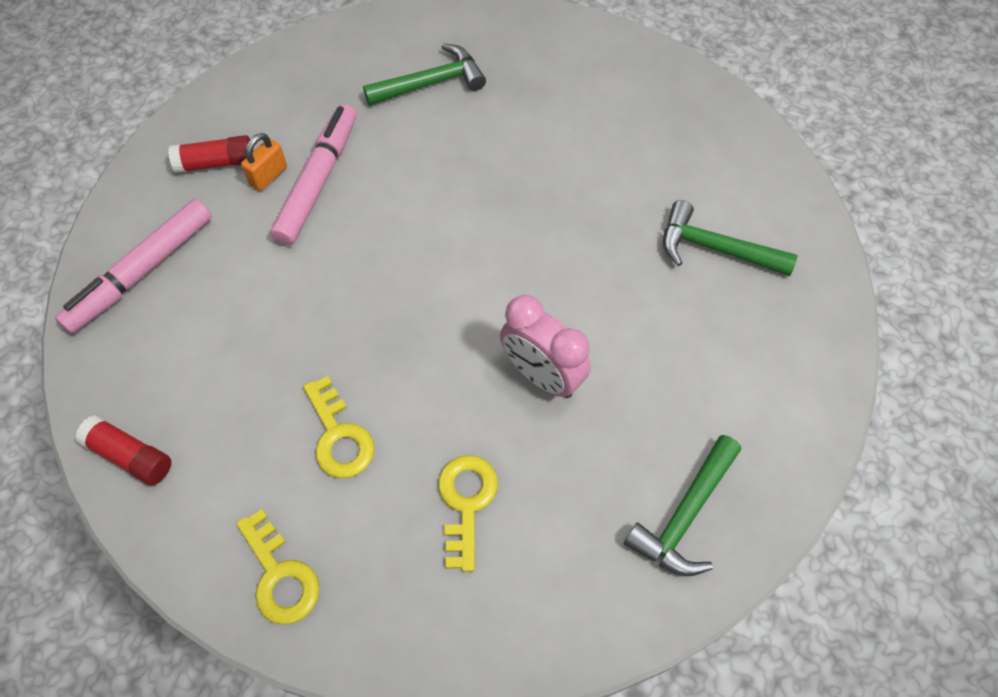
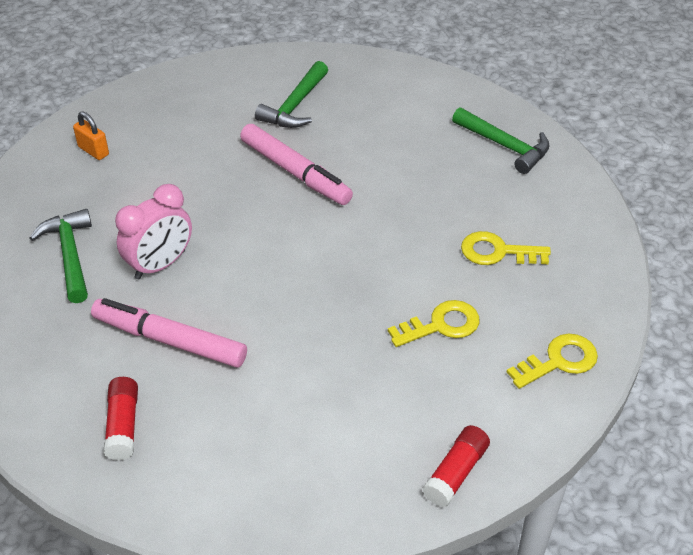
camera: 85 degrees left, 15 degrees down
(142, 272) = (252, 482): pink marker -> pink marker (295, 172)
(268, 176) = (153, 380): orange padlock -> orange padlock (93, 151)
(542, 375) = (395, 204): pink clock -> pink clock (160, 264)

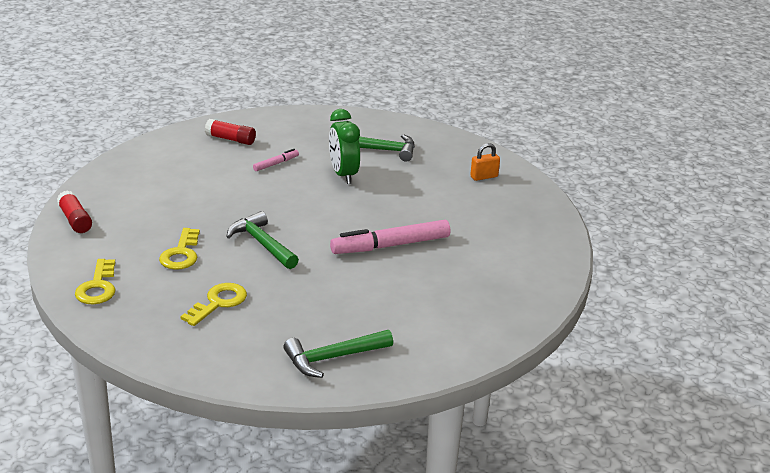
camera: 115 degrees right, 15 degrees down
(160, 264) = (343, 175): pink clock -> green clock
(170, 340) = (276, 164): pink marker -> pink marker, size x0.48
(295, 105) = (477, 270): green hammer -> green hammer (262, 244)

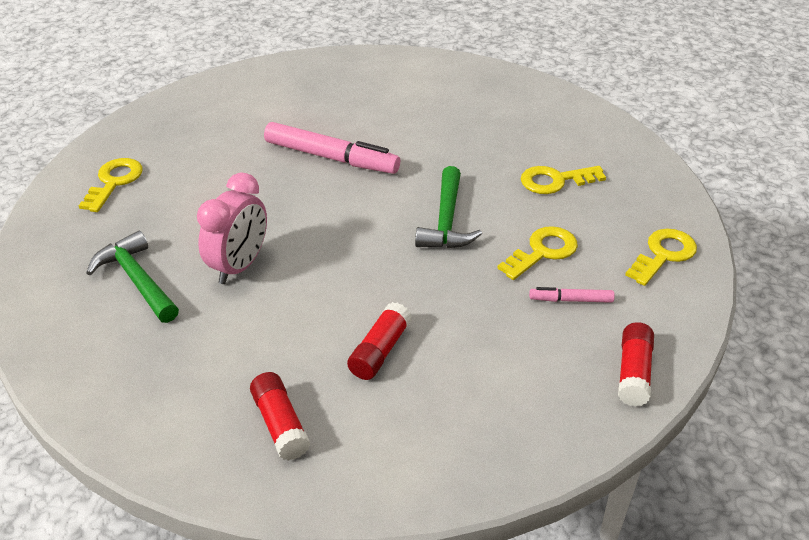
camera: 135 degrees left, 10 degrees up
(220, 176) = (380, 351): none -> red glue stick
(276, 164) = (287, 331): pink marker -> pink marker (571, 300)
(333, 358) = (510, 98): green hammer -> none
(343, 175) = (239, 266): green clock -> pink clock
(484, 177) = (114, 182): orange padlock -> yellow key

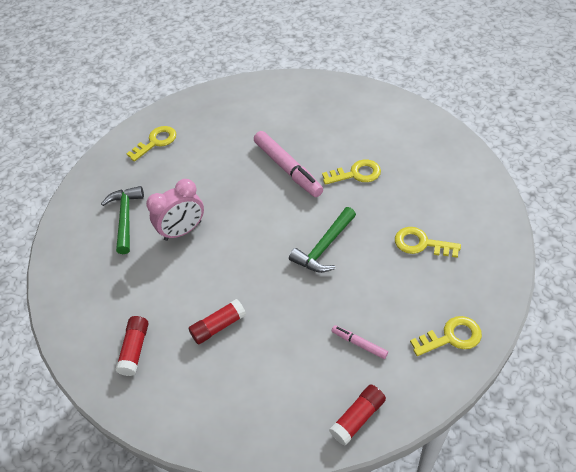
camera: 35 degrees right, 10 degrees up
(542, 251) = (369, 298): yellow key -> yellow key (356, 174)

